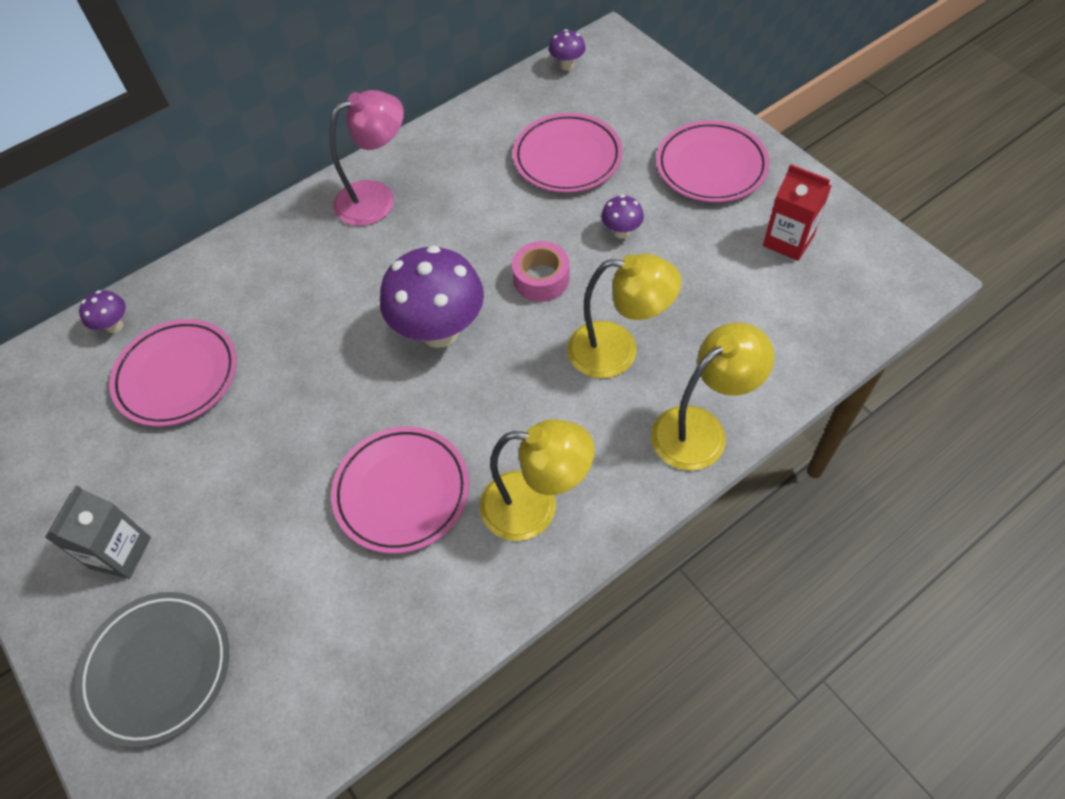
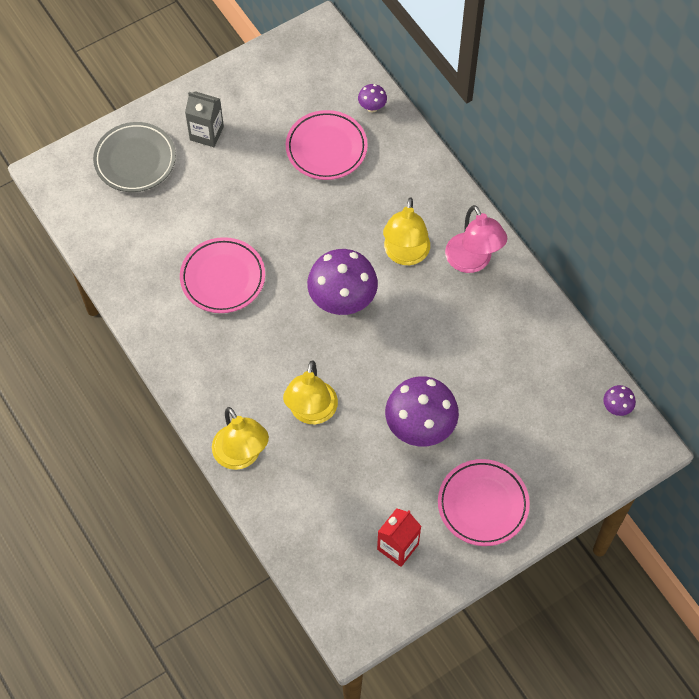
camera: 90 degrees right, 5 degrees up
(535, 507) = (201, 352): yellow lamp -> yellow lamp (405, 255)
(541, 279) = (381, 369): pink tape -> none
(567, 158) = (503, 398): pink plate -> none
(621, 232) = (420, 428): purple mushroom -> purple mushroom, size x2.24

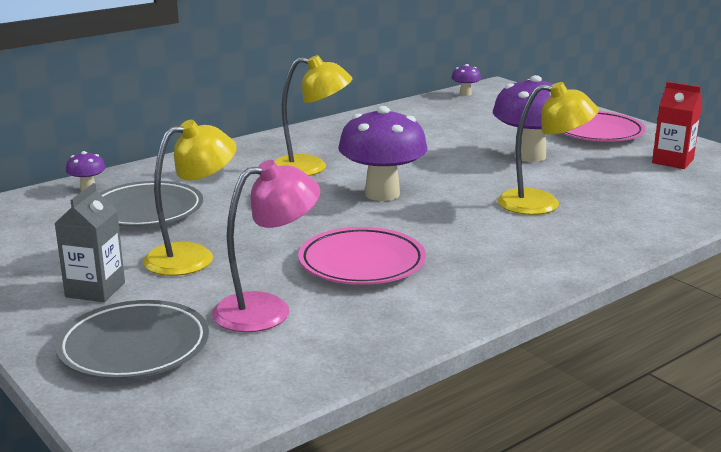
camera: 95 degrees left, 40 degrees down
(241, 456) = (627, 237): yellow lamp -> yellow lamp (192, 256)
(326, 148) = (146, 211): pink plate -> grey plate
(472, 261) = (316, 140): pink lamp -> pink lamp (267, 309)

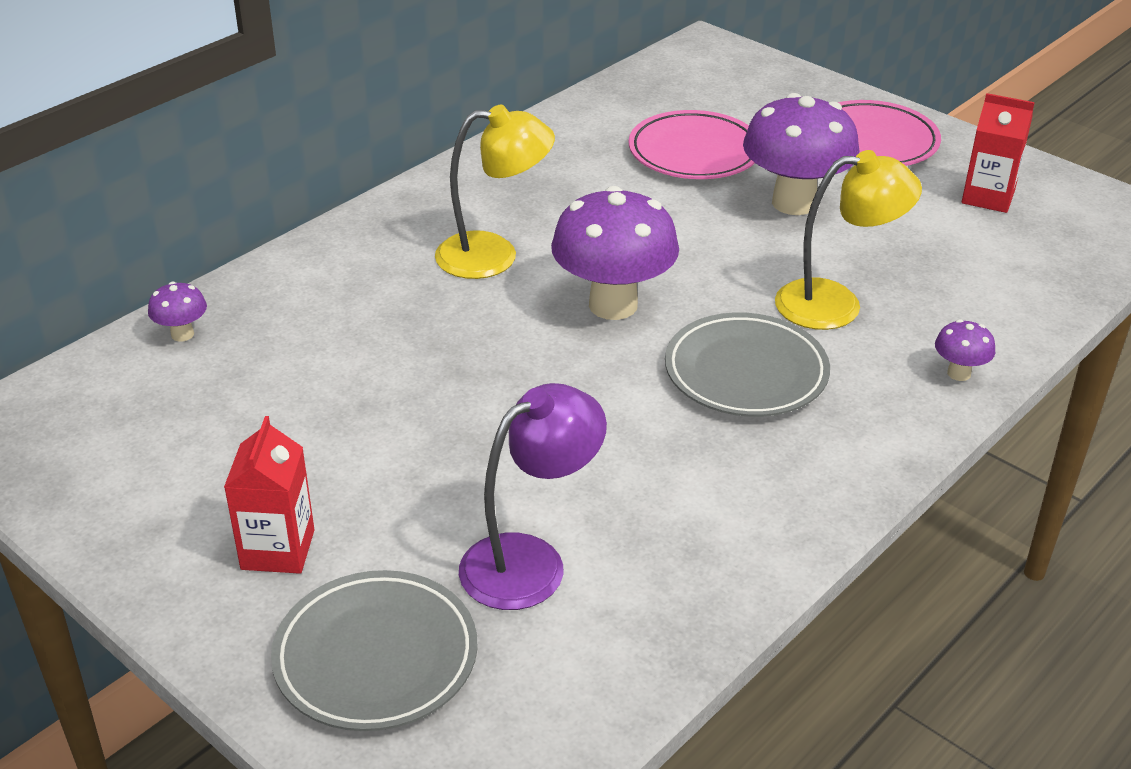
camera: 10 degrees left, 15 degrees up
(95, 290) = (278, 549): grey carton -> red carton
(146, 211) = (288, 374): grey plate -> grey plate (746, 372)
(192, 256) = (390, 465): yellow lamp -> none
(267, 309) = (530, 561): pink lamp -> purple lamp
(362, 263) = (629, 453): pink plate -> pink plate (694, 153)
(465, 94) = (666, 67): purple mushroom -> purple mushroom (959, 373)

